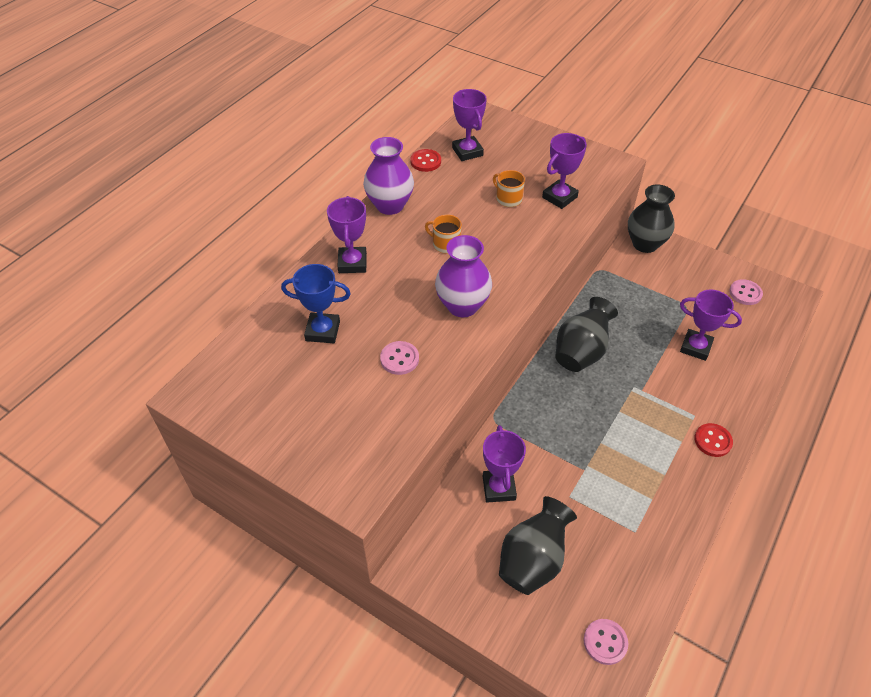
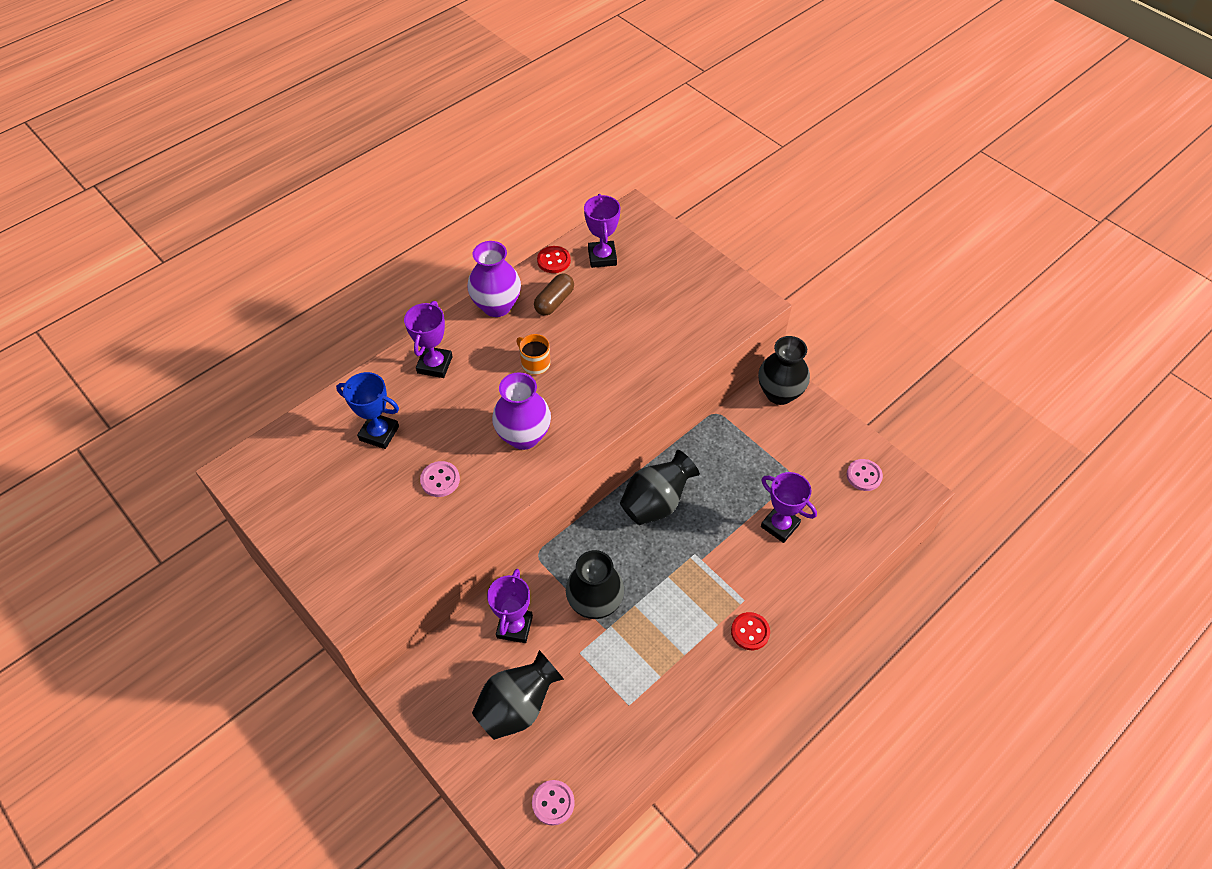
camera: 15 degrees right, 5 degrees up
(441, 193) = (554, 301): none -> brown capsule
(508, 199) = (621, 323): orange mug -> none
(559, 197) = (676, 332): purple trophy -> none
(564, 449) = (595, 603): none -> black vase

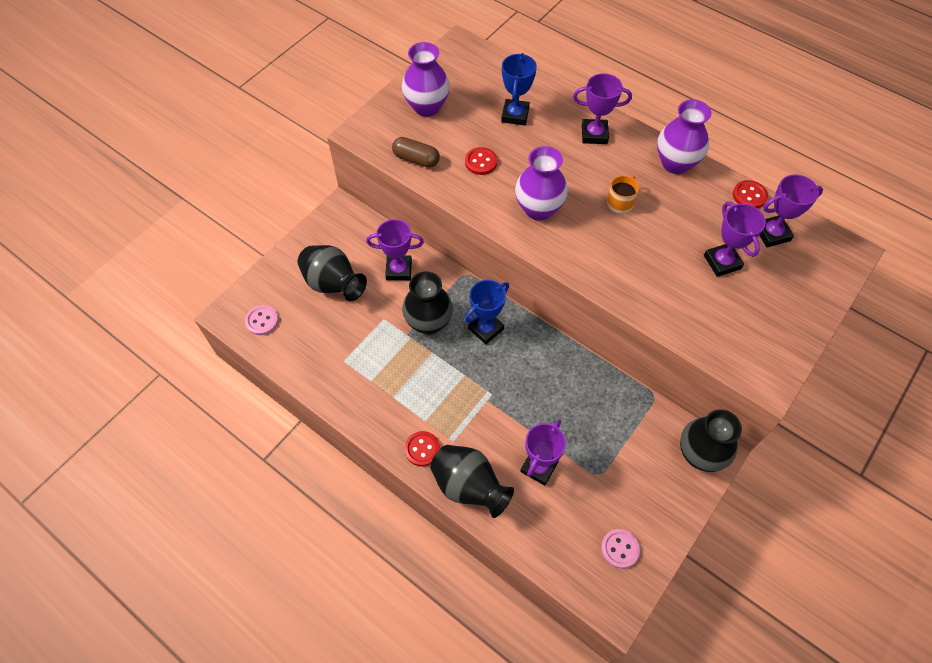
camera: 80 degrees right, 5 degrees up
(331, 524) = (426, 107): none -> purple vase
(440, 480) = (481, 162): pink button -> red button
(554, 301) = (698, 205): brown capsule -> brown capsule (416, 159)
(614, 546) = (486, 329): none -> blue trophy
(626, 301) = (722, 262): none -> purple trophy
(656, 503) = (537, 355): black vase -> black vase (468, 486)

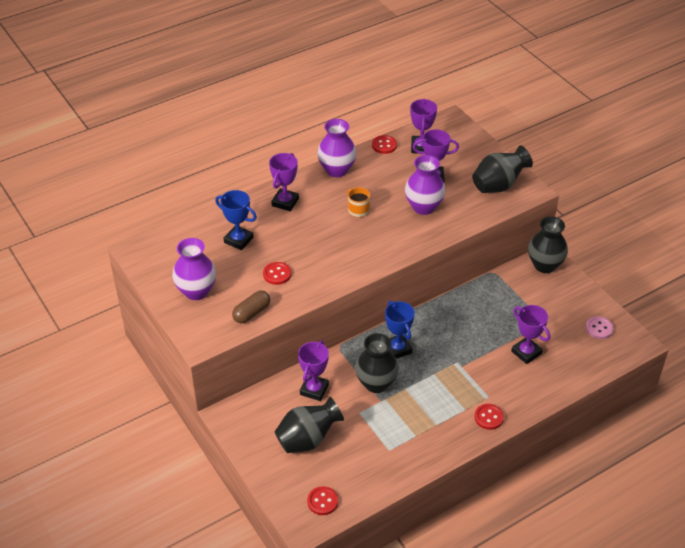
camera: 70 degrees left, 15 degrees down
(262, 321) = (322, 501): pink button -> red button
(468, 486) = (528, 397): black vase -> black vase (498, 185)
(538, 209) = (341, 255): purple vase -> purple vase (423, 207)

